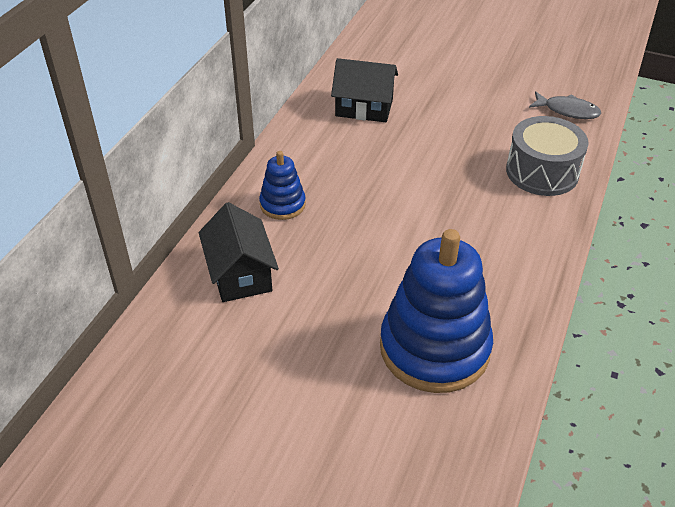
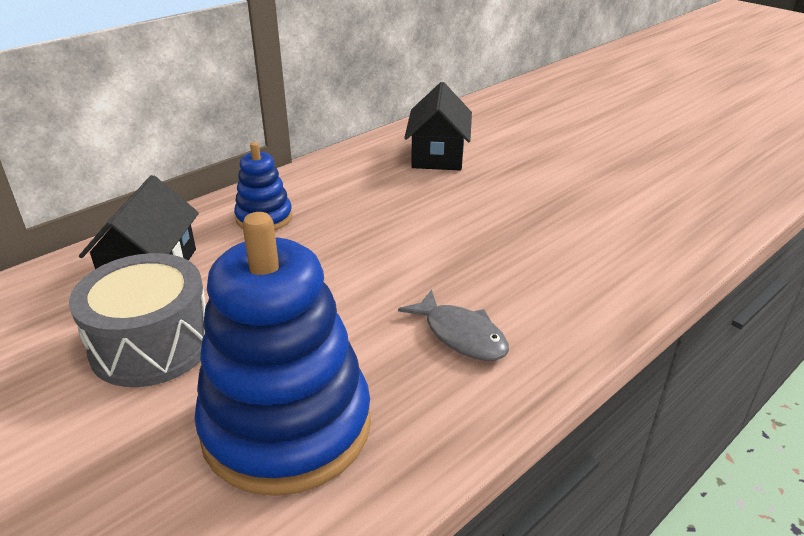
camera: 25 degrees right, 10 degrees down
(364, 107) = (438, 155): black house -> black house turned 60 degrees clockwise
(542, 172) = (610, 264): grey drum -> grey drum (152, 344)
(567, 111) = (694, 209): grey fish -> grey fish (461, 335)

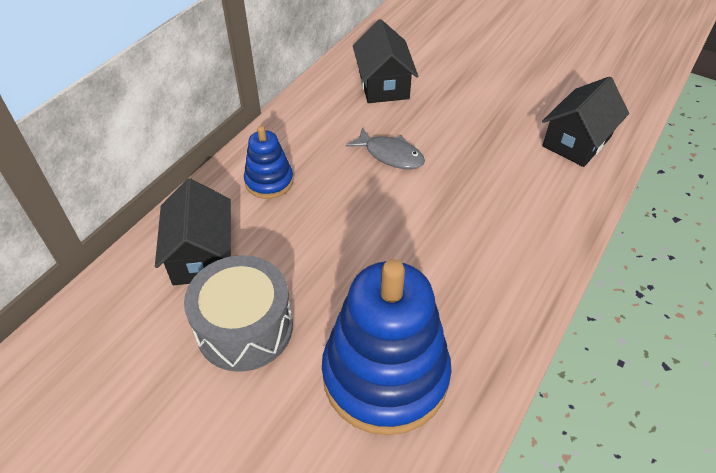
camera: 15 degrees left, 15 degrees up
(461, 335) = (475, 267): grey fish -> grey fish (390, 155)
(650, 234) = (576, 141): none -> black house

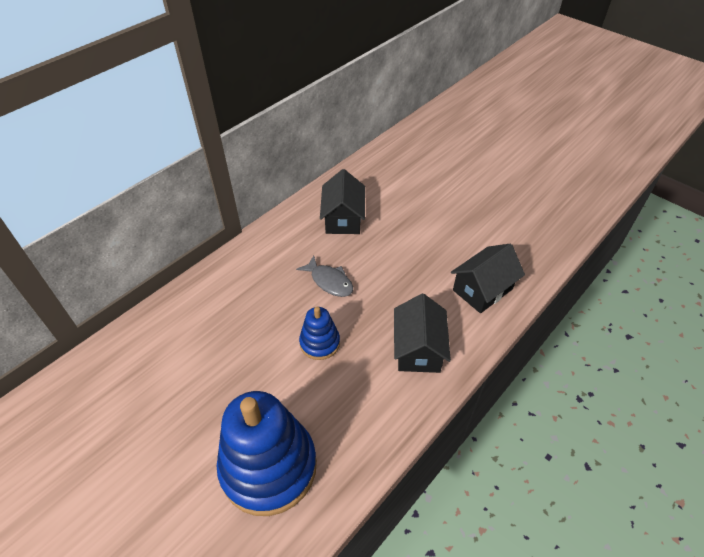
camera: 10 degrees right, 0 degrees up
(201, 255) = (164, 345): black house -> black house (418, 349)
(244, 328) = (178, 410): grey drum -> none
(269, 181) = (231, 291): blue stacking toy -> blue stacking toy (319, 343)

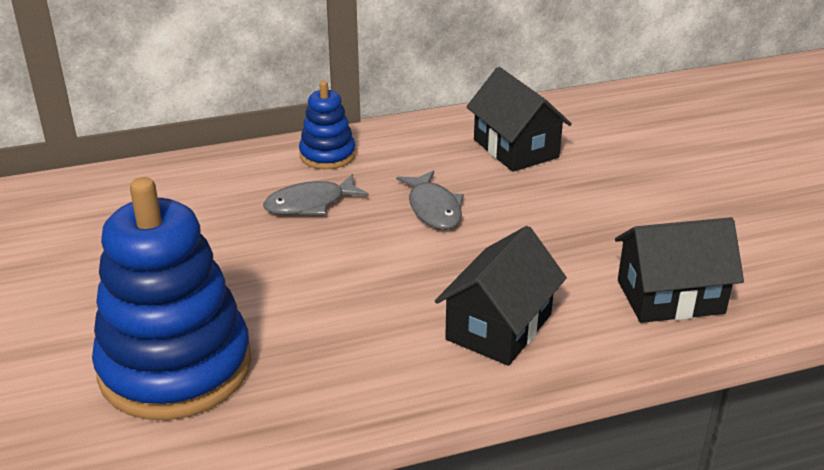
camera: 30 degrees right, 15 degrees down
(258, 308) = (310, 204): none -> grey fish
(319, 343) = (359, 268): blue stacking toy -> blue stacking toy (327, 155)
(343, 218) = (516, 148): black house -> black house turned 60 degrees counterclockwise

